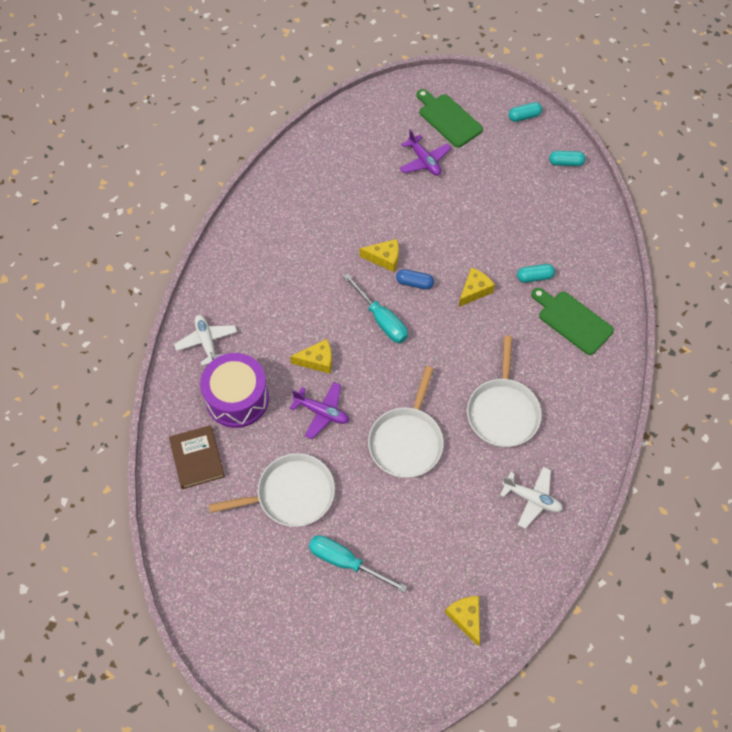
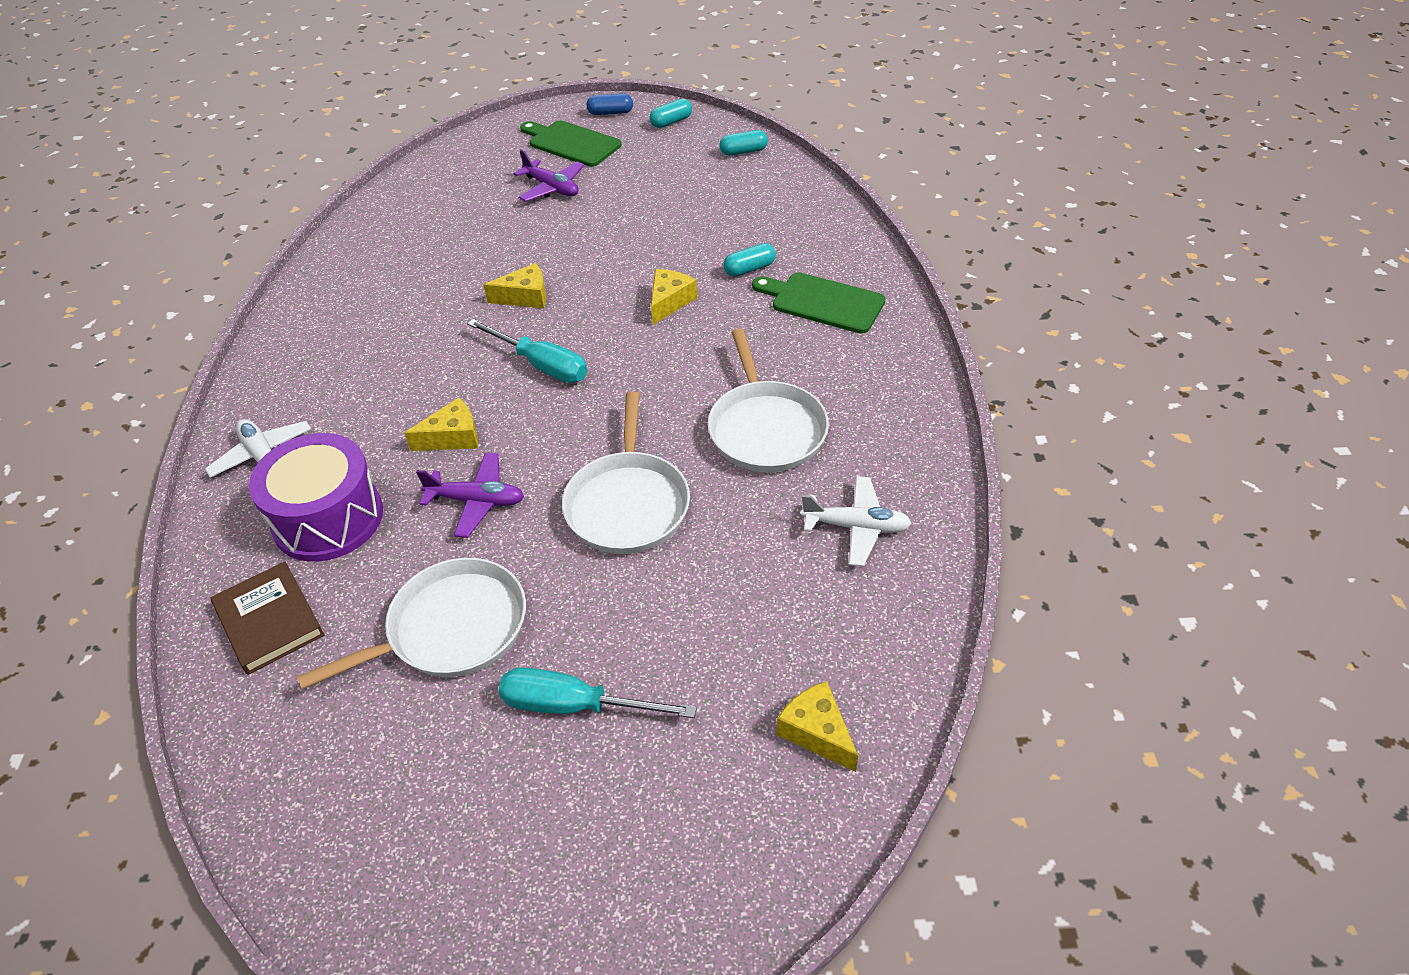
camera: 15 degrees left, 15 degrees down
(414, 283) = (579, 313): blue capsule -> blue capsule (610, 113)

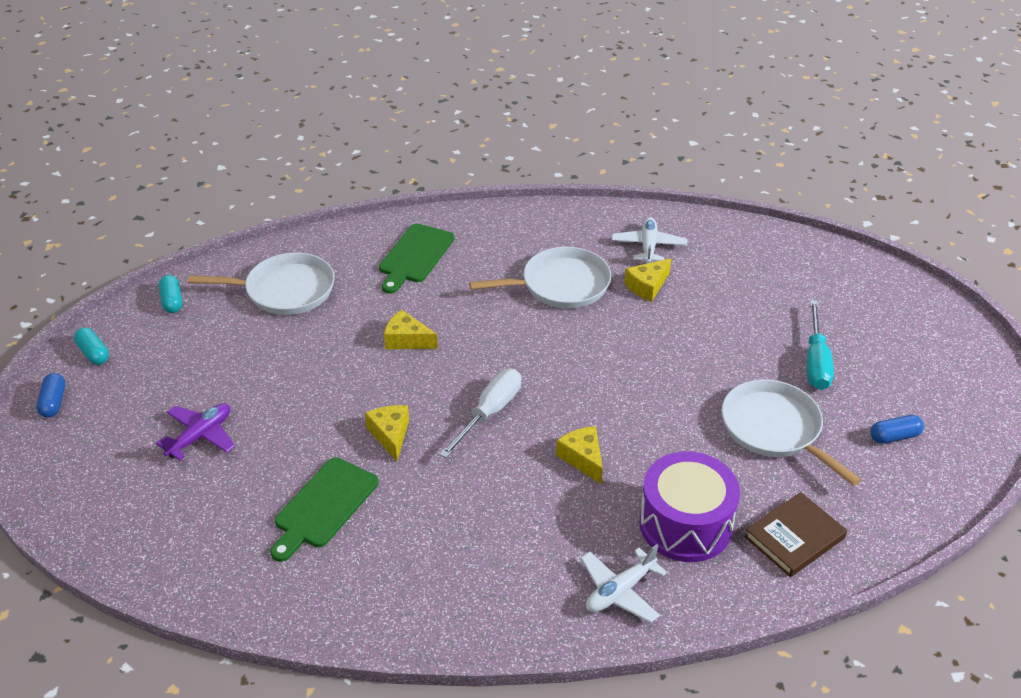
camera: 95 degrees left, 5 degrees down
(397, 780) = (894, 436): none -> blue capsule
(477, 501) = (652, 432): purple plane -> none
(541, 365) = (489, 413): turquoise screwdriver -> white screwdriver
(571, 143) = (110, 429): green cutting board -> green cutting board (323, 506)
(628, 504) = (643, 349): white pan -> white pan (285, 290)
(749, 269) = (365, 295): turquoise capsule -> none
(817, 732) = (802, 265): yellow cheese -> yellow cheese (647, 286)

